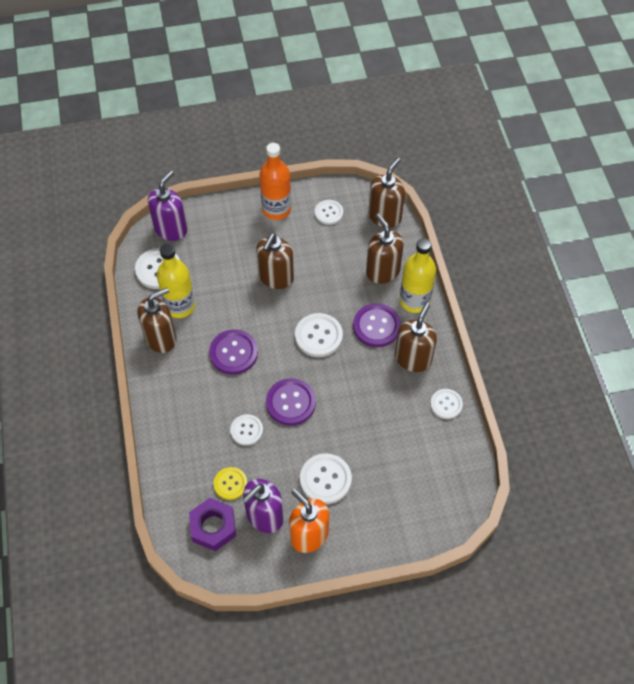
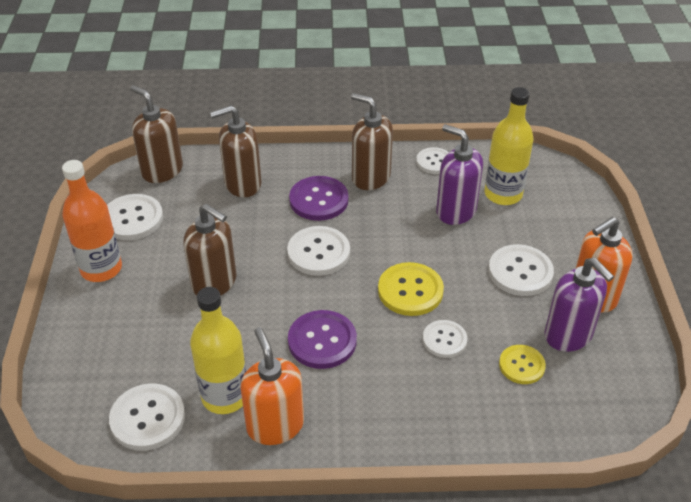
camera: 80 degrees left, 15 degrees down
(161, 338) = (275, 425): brown soap dispenser -> orange soap dispenser
(171, 229) = (78, 395): purple soap dispenser -> purple soap dispenser (455, 211)
(213, 527) = (583, 390): purple nut -> none
(291, 402) = (410, 291): purple button -> yellow button
(328, 213) = (132, 219): white button -> white button, size x1.55
(414, 301) = (293, 165): yellow bottle -> yellow bottle (503, 194)

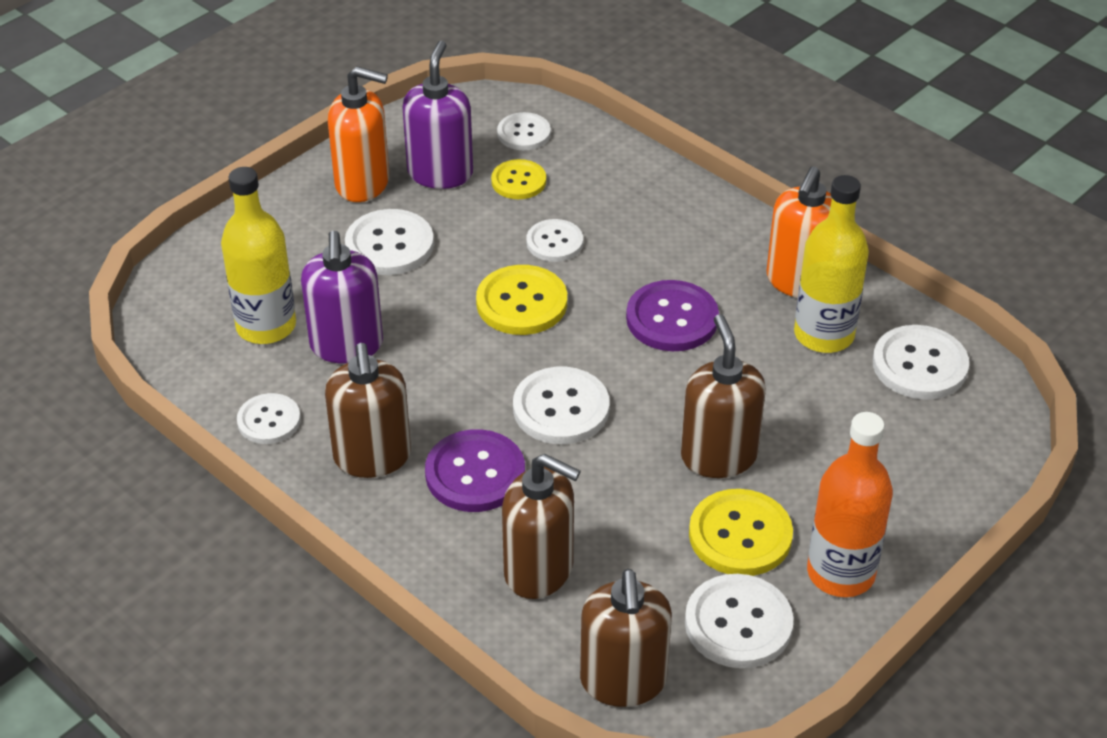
camera: 135 degrees left, 0 degrees up
(167, 254) = (740, 535): none -> yellow button
(572, 405) = (524, 133): none -> white button

